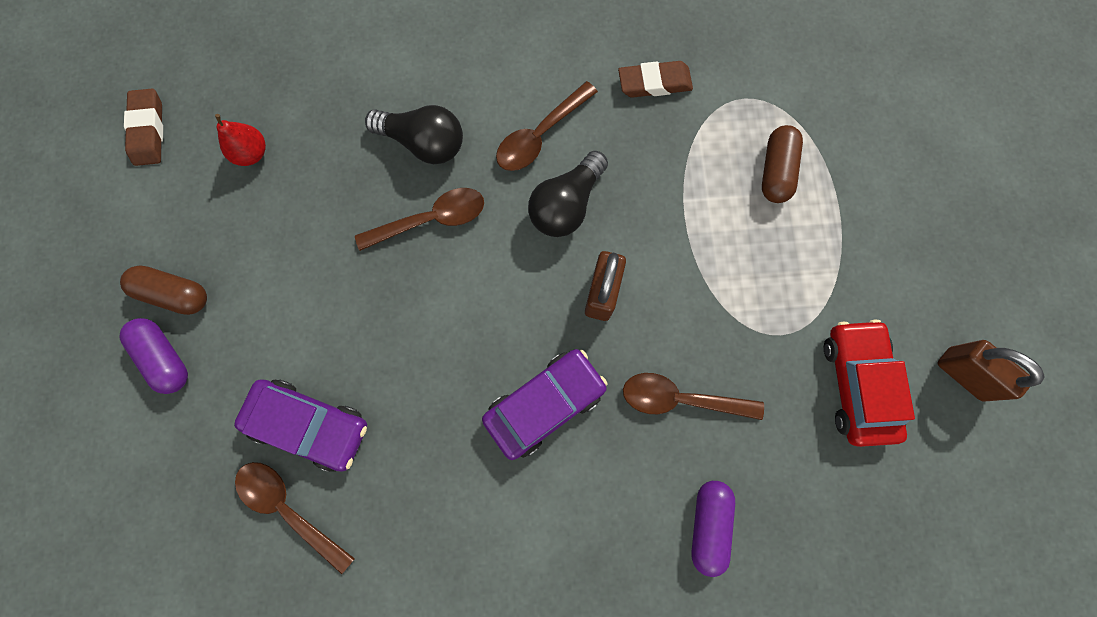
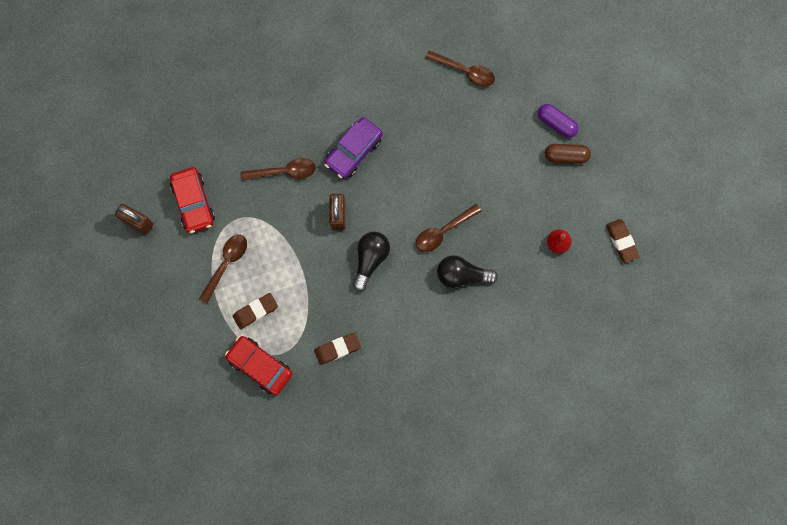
camera: 165 degrees right, 0 degrees up
(309, 425) = (469, 111): purple car -> none
(540, 135) = (396, 297): brown spoon -> brown spoon (226, 264)
(708, 525) = (258, 116): purple capsule -> none
(776, 171) = (255, 311): brown capsule -> brown eraser
(783, 87) = (260, 366): none -> red car

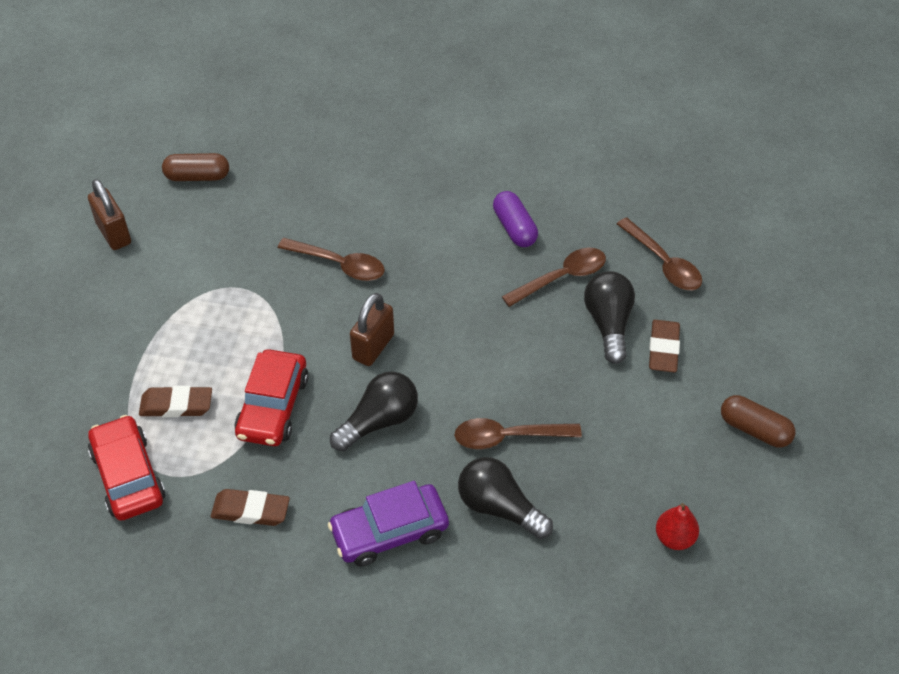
camera: 30 degrees right, 25 degrees down
(158, 155) = (197, 176): none -> brown capsule
(193, 203) = (199, 245): red car -> red car (273, 407)
(226, 264) = (184, 331): brown spoon -> brown spoon (561, 277)
(353, 151) = (448, 284): purple car -> purple car (389, 532)
(456, 130) = (608, 324): none -> black light bulb
(556, 123) = (763, 382): purple capsule -> purple capsule (514, 228)
(621, 241) = (783, 587): brown eraser -> brown eraser (663, 349)

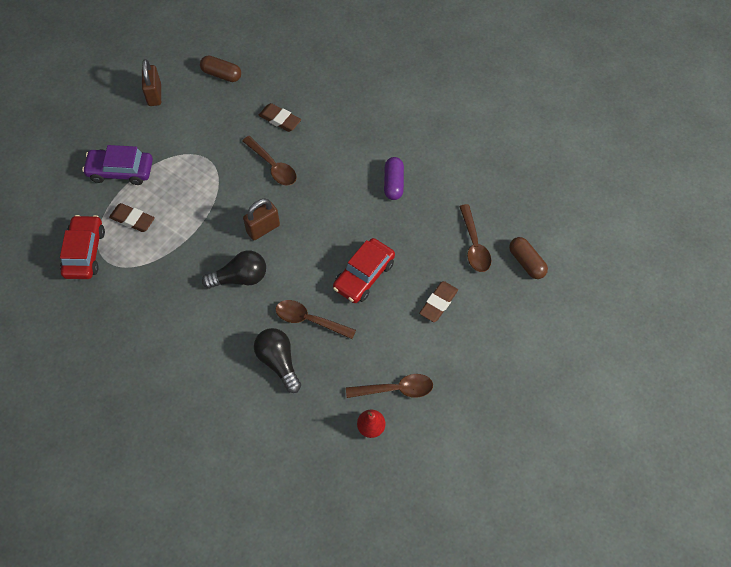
camera: 25 degrees right, 10 degrees up
(251, 510) = (139, 302): brown eraser -> brown eraser (280, 119)
(273, 407) = (185, 243): red car -> red car (364, 275)
(389, 532) = (208, 349): purple car -> purple car (120, 171)
(561, 277) = (403, 229): brown spoon -> brown spoon (396, 389)
(608, 324) = (414, 272): black light bulb -> none
(754, 429) = (463, 380): brown capsule -> brown capsule (526, 262)

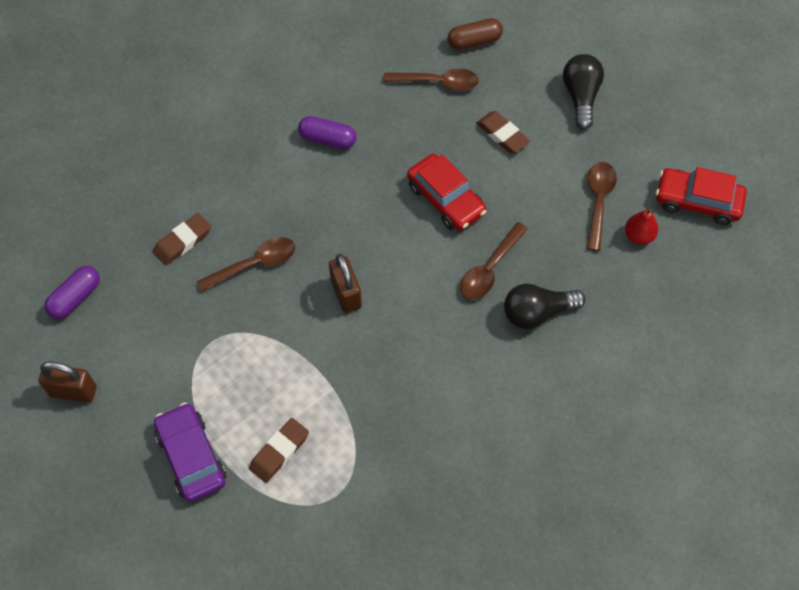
camera: 75 degrees left, 0 degrees up
(84, 252) = (312, 523): red car -> red car (697, 201)
(120, 171) = (191, 457): purple car -> purple car turned 135 degrees clockwise
(221, 74) = (75, 298): brown capsule -> purple capsule
(240, 278) = (410, 334): black light bulb -> black light bulb (580, 97)

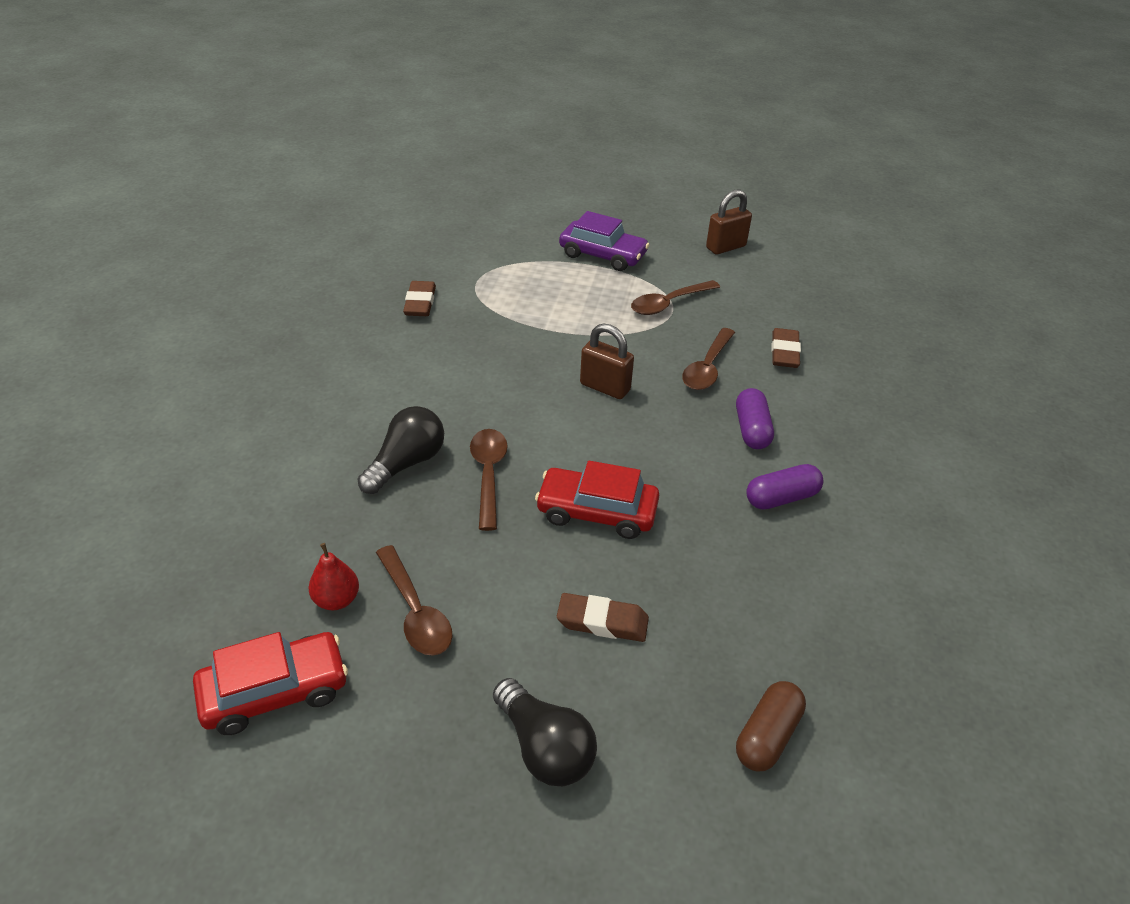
camera: 140 degrees right, 20 degrees down
(75, 298) = (804, 286): purple capsule -> purple capsule (751, 429)
(279, 452) = (544, 282): brown eraser -> brown eraser (420, 303)
(438, 82) = (746, 640): brown spoon -> brown spoon (668, 304)

